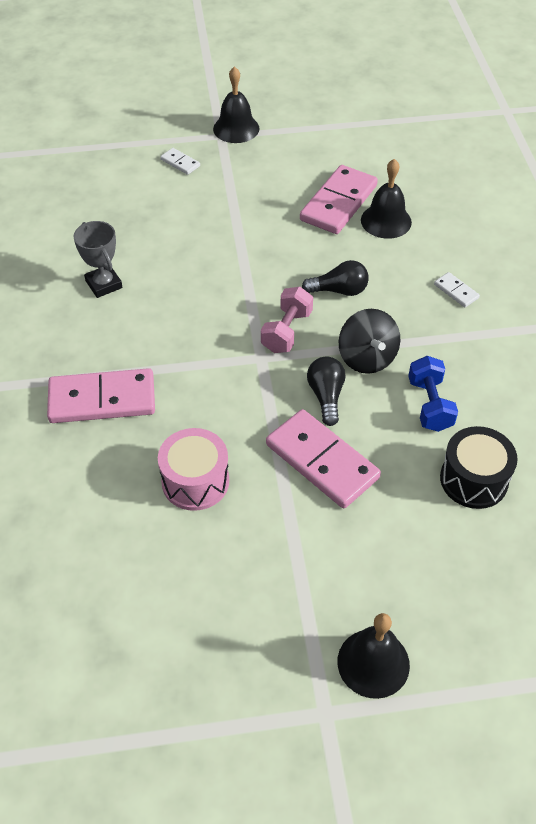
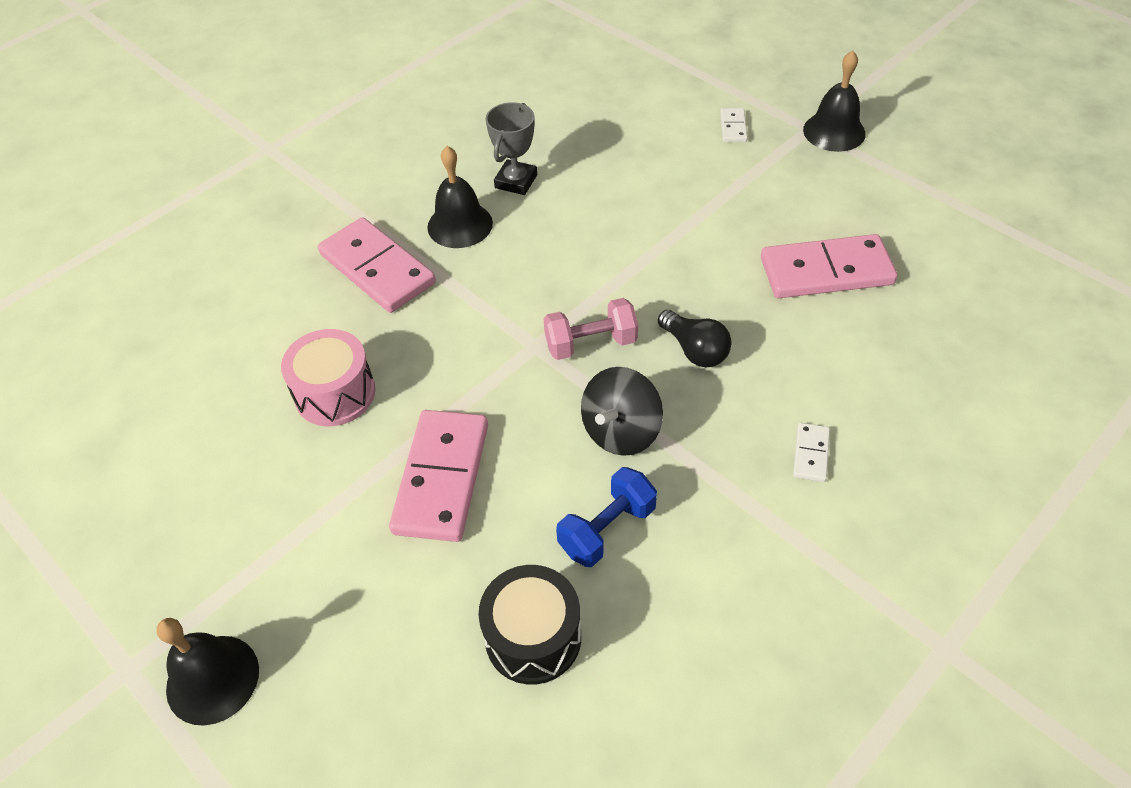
camera: 55 degrees right, 0 degrees up
(326, 396) = (533, 429): black light bulb -> none
(386, 221) = (848, 326): black bell -> black bell (460, 225)

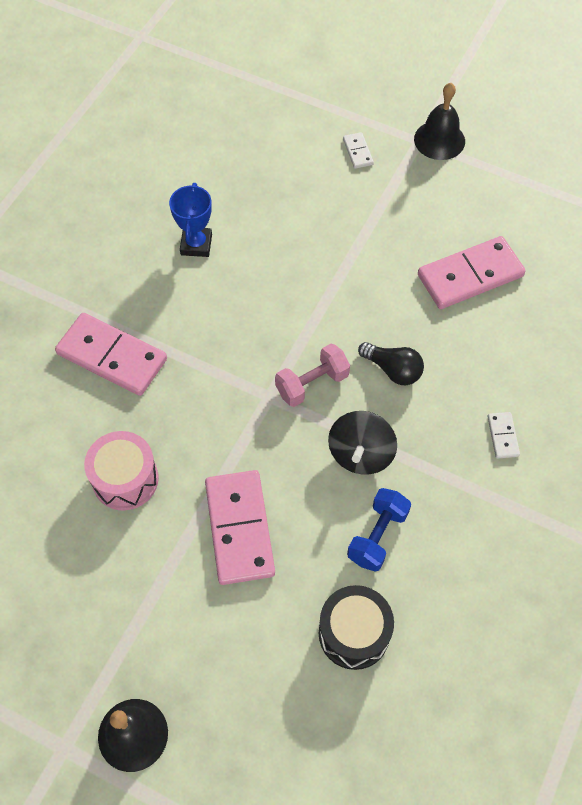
camera: 20 degrees left, 10 degrees up
(460, 225) = (165, 298): black bell -> none
(516, 181) = (196, 244): grey trophy -> blue trophy

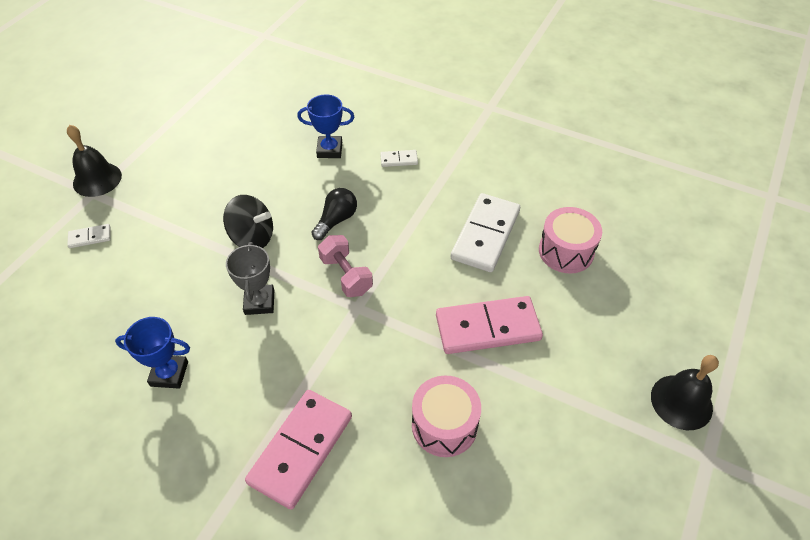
camera: 90 degrees left, 10 degrees down
(276, 306) = (259, 302): none -> grey trophy
(354, 633) = (566, 251): black drum -> pink drum
(360, 454) = (414, 243): black spinning top -> black spinning top (252, 237)
(377, 536) = (485, 235): blue dumbbell -> white domino
(470, 276) = (250, 168): pink domino -> none
(512, 356) = (329, 150): none -> blue trophy

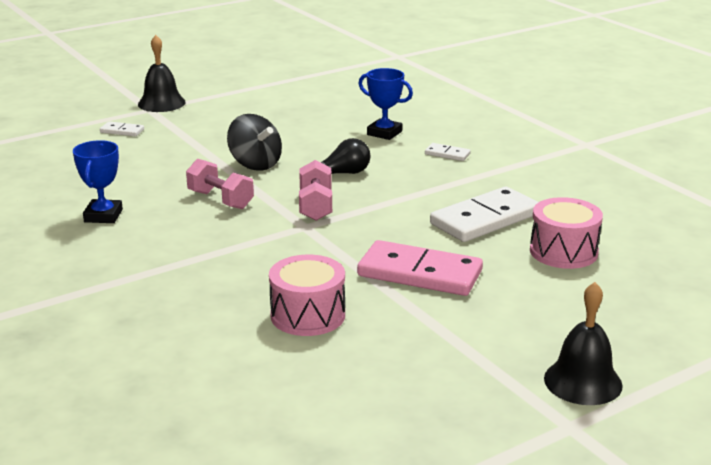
camera: 30 degrees right, 25 degrees down
(169, 374) = (103, 216): blue trophy -> blue trophy turned 60 degrees clockwise
(259, 302) = (220, 200): grey trophy -> pink dumbbell
(301, 449) = (163, 287): pink domino -> none

